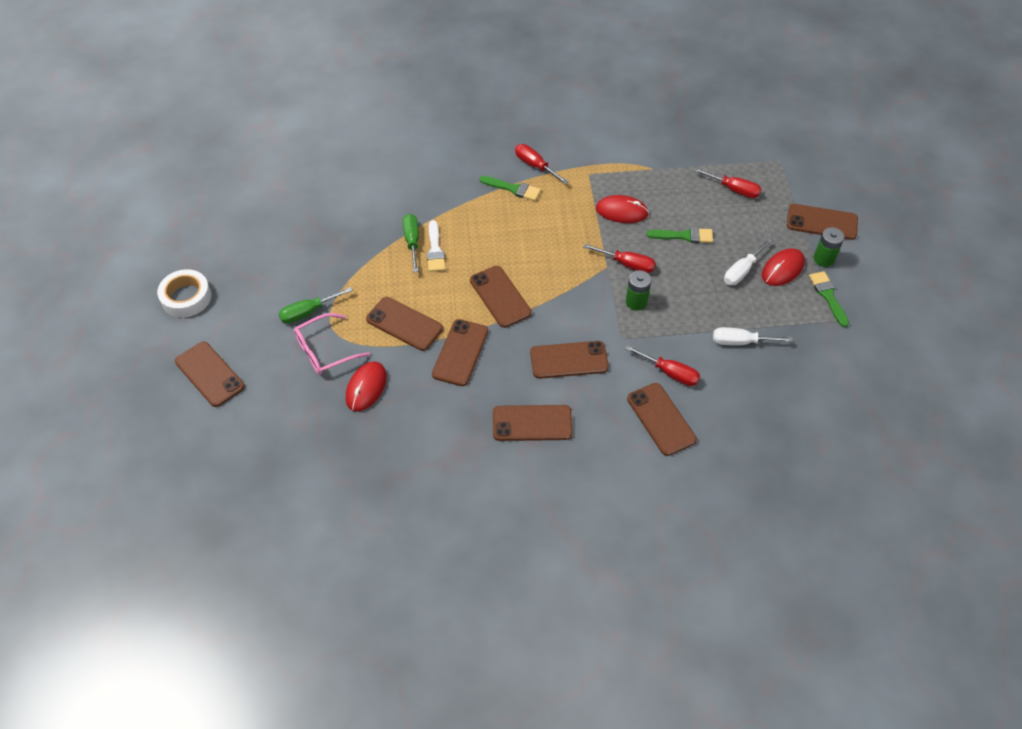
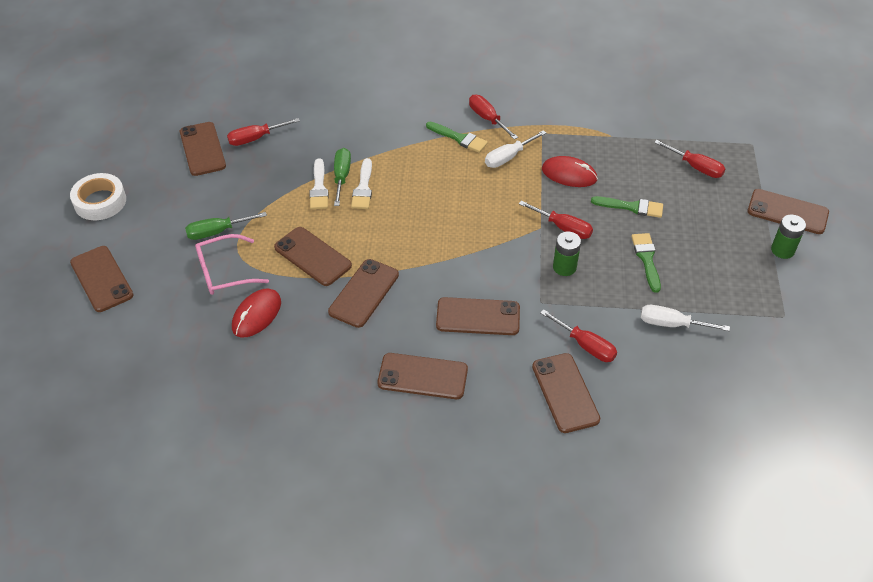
camera: 10 degrees right, 5 degrees down
(320, 214) = (255, 138): none -> red screwdriver
(393, 256) = (319, 188): none -> white brush
(500, 297) = (420, 243): brown phone -> brown phone (202, 149)
(742, 271) = (688, 251): white screwdriver -> white screwdriver (508, 157)
(782, 269) = (734, 254): red mouse -> none
(828, 296) = (780, 289): green brush -> green brush (646, 259)

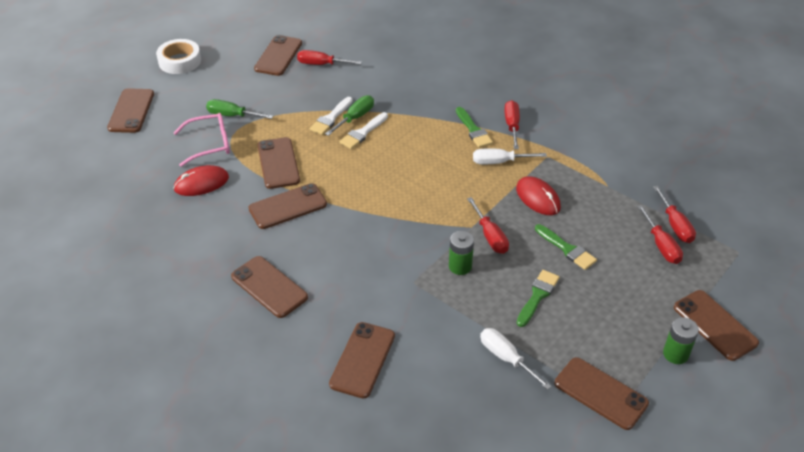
camera: 35 degrees right, 5 degrees down
(224, 272) = (210, 144): pink glasses -> pink glasses turned 150 degrees clockwise
(478, 317) = (353, 267): brown phone -> brown phone (600, 393)
(585, 345) = (415, 334): red screwdriver -> red screwdriver (675, 225)

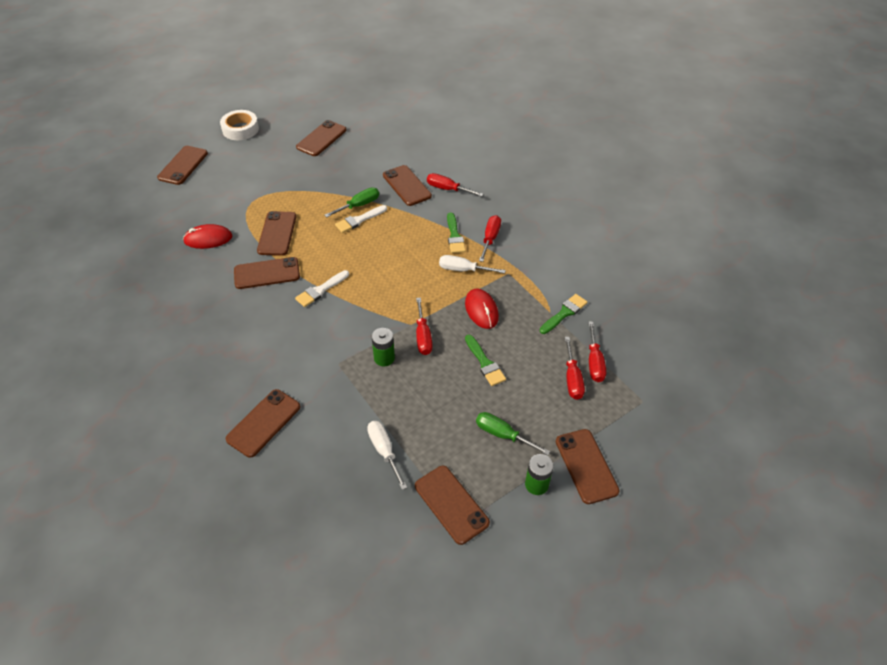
camera: 15 degrees right, 5 degrees up
(210, 144) = (230, 206): pink glasses -> none
(232, 115) = (260, 184): green screwdriver -> green screwdriver (502, 435)
(269, 287) = (219, 341): brown phone -> brown phone (407, 186)
(321, 64) = (353, 152): red screwdriver -> red screwdriver (447, 189)
(331, 118) = (338, 202): white brush -> white brush (320, 290)
(537, 296) = (438, 400): green brush -> green brush (564, 313)

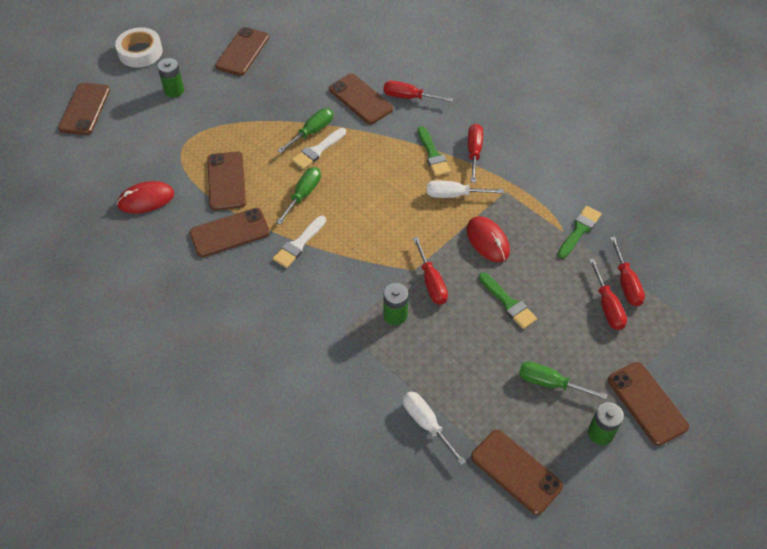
camera: 10 degrees left, 5 degrees up
(257, 160) = (174, 90): none -> green battery
(264, 423) = (282, 414): brown phone -> none
(336, 252) = (303, 194): none -> green screwdriver

